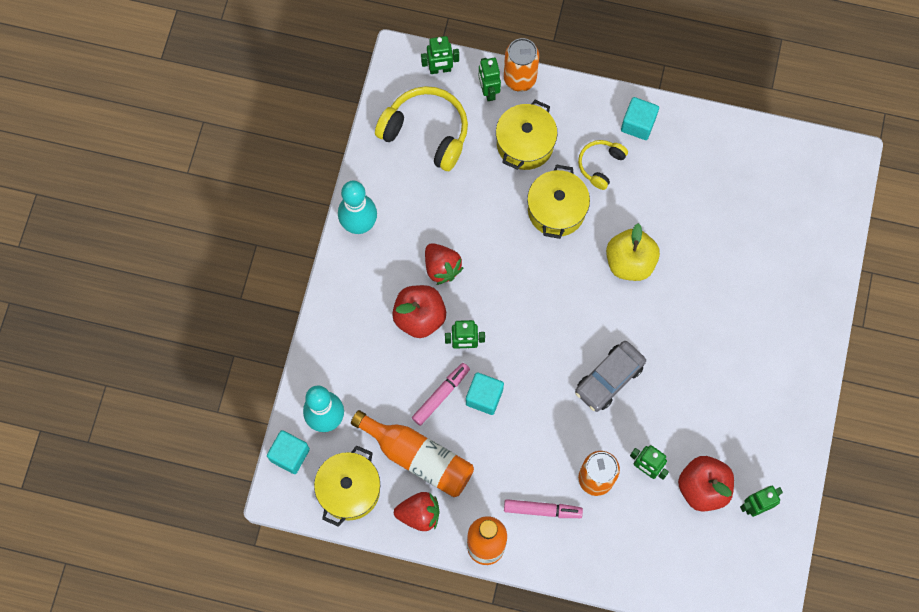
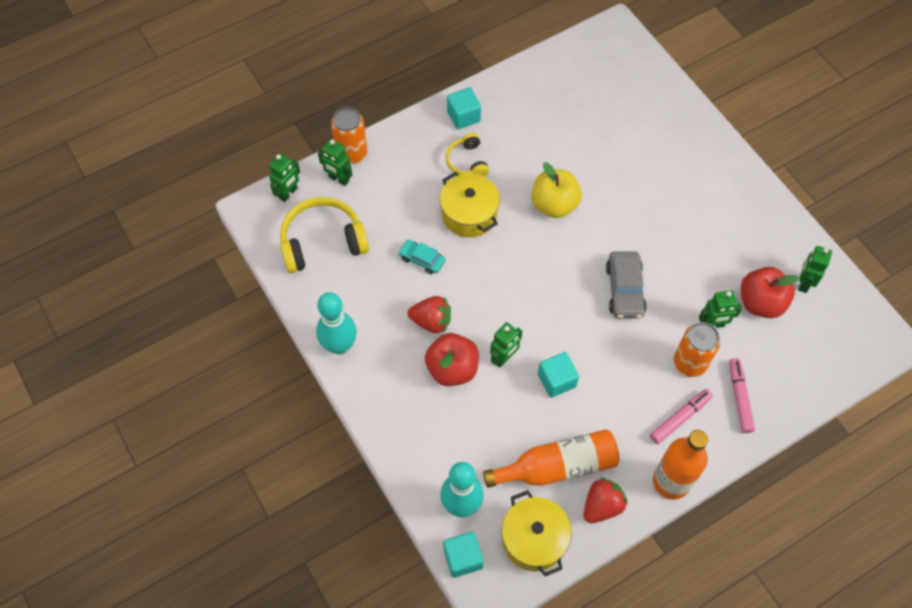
camera: 45 degrees left, 10 degrees down
(441, 395) = (525, 408): pink marker -> pink marker (739, 397)
(484, 213) = (422, 259): none -> turquoise car
(525, 144) = (401, 191): yellow pot -> none

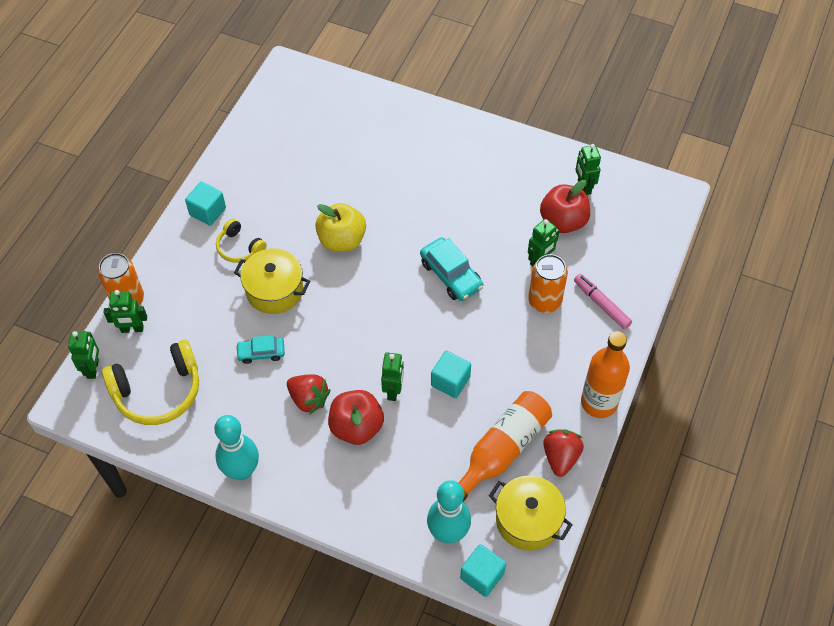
camera: 35 degrees left, 5 degrees down
(322, 242) = (158, 392): yellow headphones -> yellow headphones turned 150 degrees counterclockwise
(431, 321) = (309, 399): red strawberry -> red strawberry turned 60 degrees clockwise
(625, 290) = (451, 275): grey car -> turquoise car
(680, 418) = (569, 349): pink marker -> none

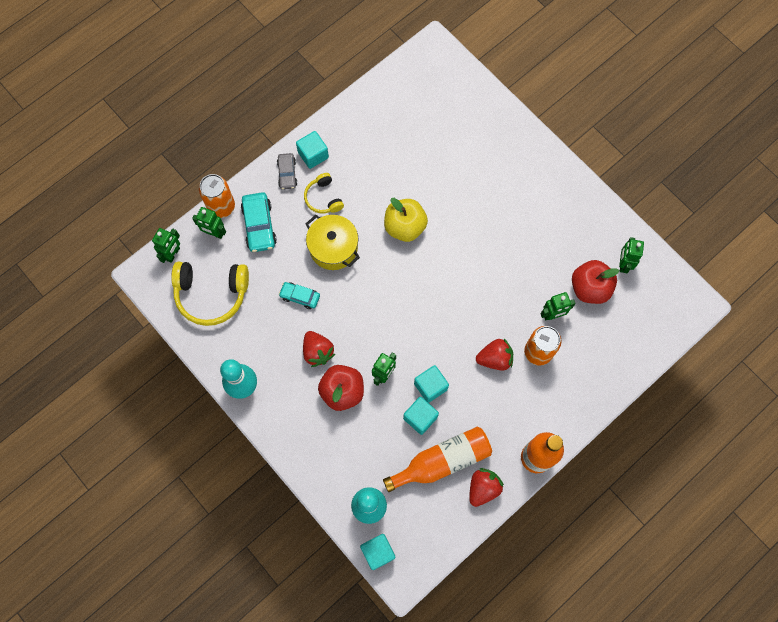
camera: 25 degrees right, 15 degrees up
(187, 240) = (287, 174): none -> grey car
(451, 275) = (475, 295): turquoise car -> turquoise car (259, 225)
(455, 417) = (420, 417): none -> turquoise cube
(503, 326) = (494, 358): none -> red strawberry
(527, 520) = (432, 526): yellow pot -> none
(601, 304) = (582, 375): pink marker -> none

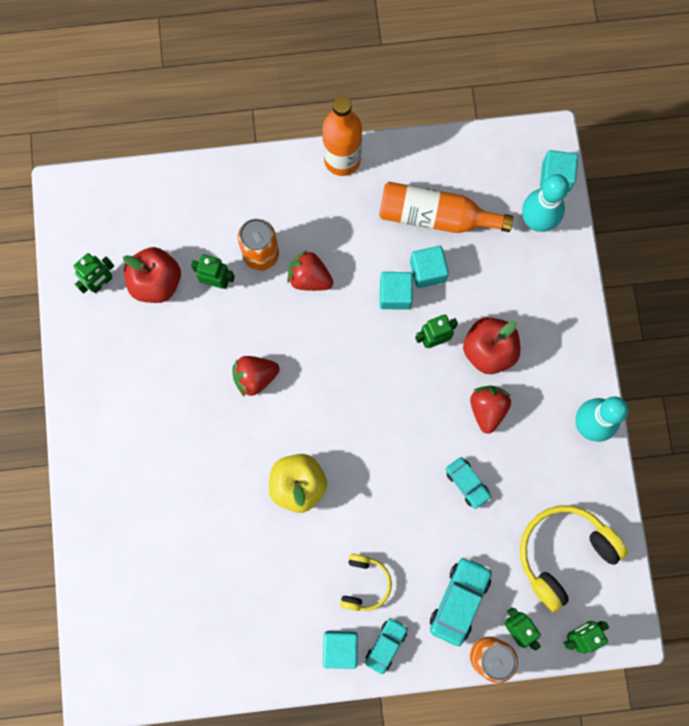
camera: 145 degrees left, 5 degrees up
(211, 294) = (563, 553): yellow headphones -> yellow headphones turned 75 degrees counterclockwise
(287, 174) = (386, 645): grey car -> turquoise car
(333, 248) = (393, 515): yellow pot -> none
(483, 488) = (414, 166): red strawberry -> red strawberry (255, 377)

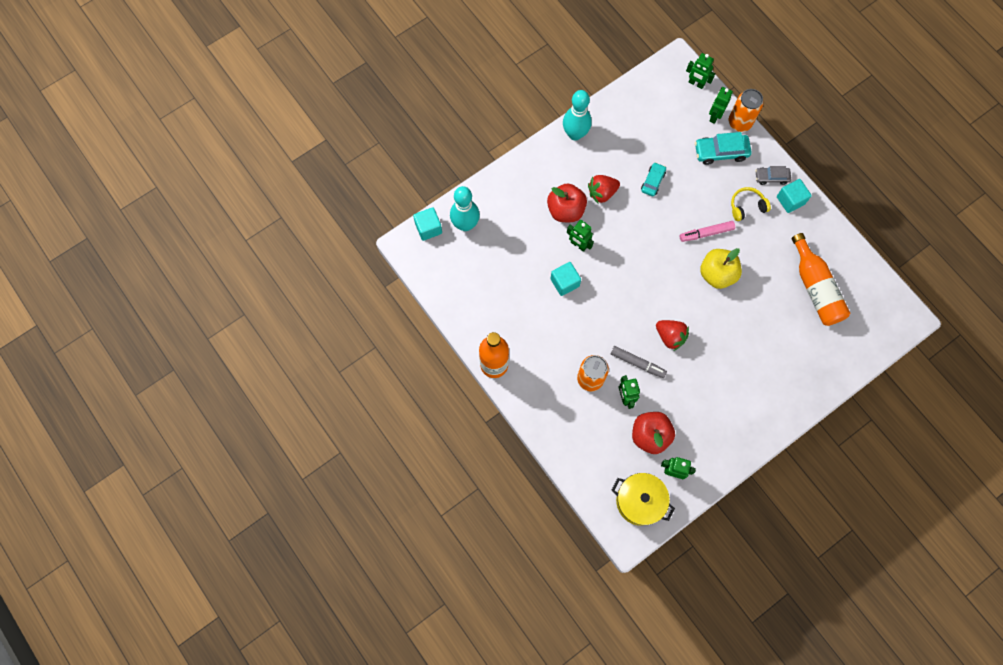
camera: 120 degrees left, 5 degrees down
(93, 227) = (639, 501): none -> yellow pot
(246, 319) = (637, 363): none -> grey marker
(309, 278) = (586, 340): red strawberry -> none
(359, 506) = (706, 233): none -> pink marker
(386, 645) = (771, 177): turquoise car -> grey car
(427, 271) = (537, 271): turquoise cube -> none
(435, 216) = (498, 286): orange bottle -> orange bottle (815, 288)
(563, 553) = (658, 112): yellow headphones -> none

